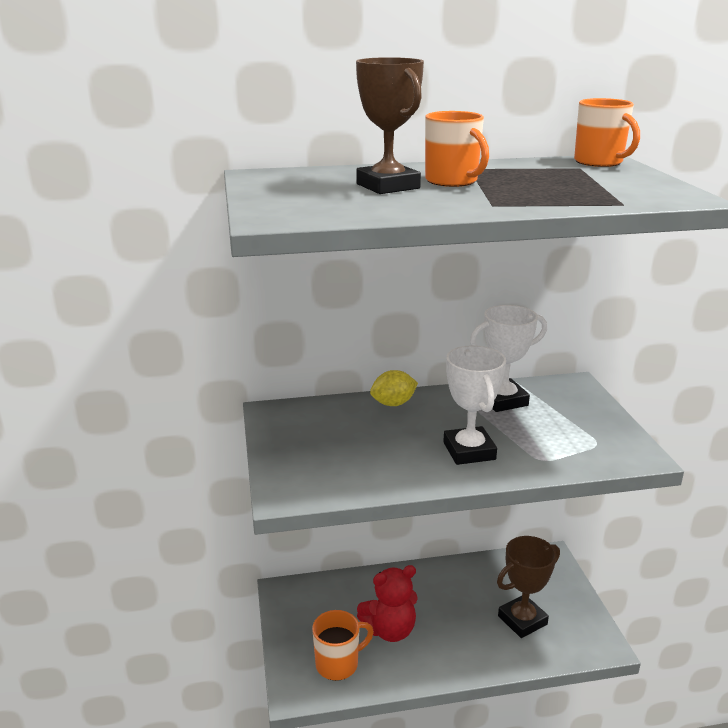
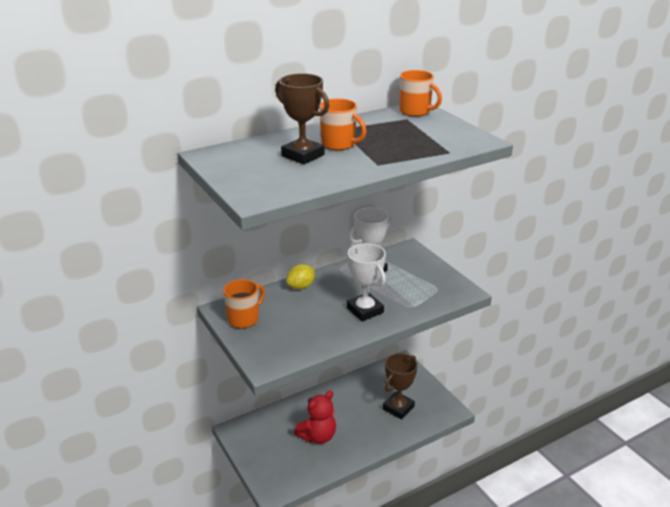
camera: 20 degrees left, 5 degrees up
(338, 664) = (293, 467): orange mug -> orange mug (244, 319)

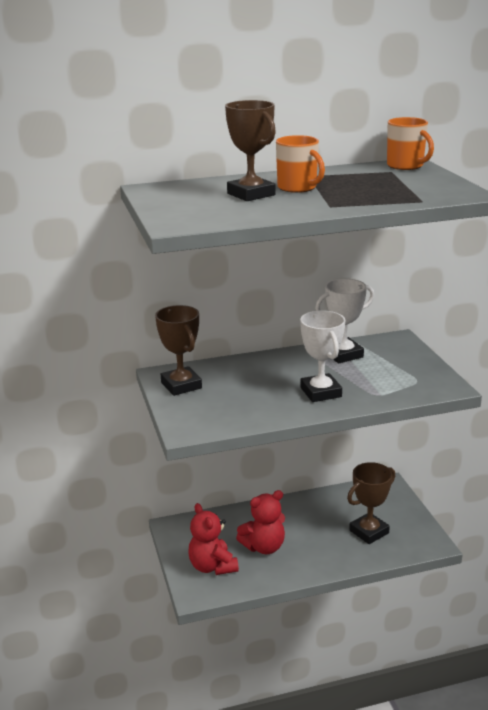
camera: 15 degrees right, 5 degrees down
(244, 319) = (181, 385): orange mug -> brown trophy
(280, 462) = (212, 566): none -> red teddy bear
(301, 286) = (257, 362): yellow lemon -> none

